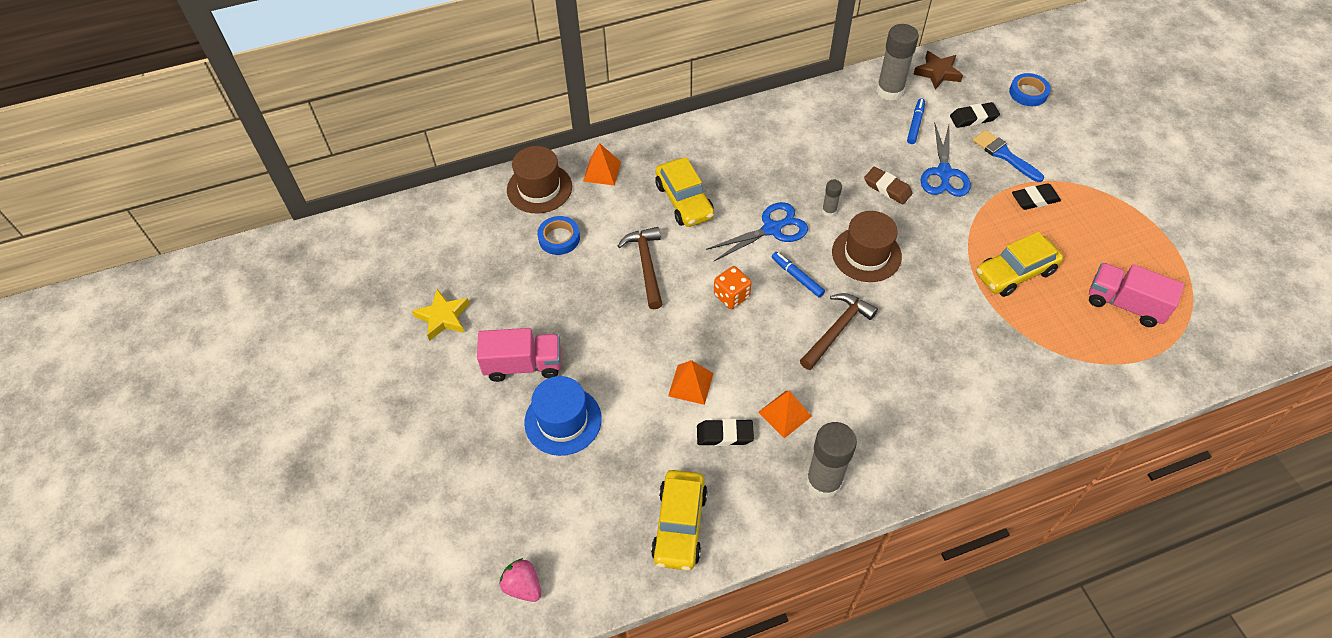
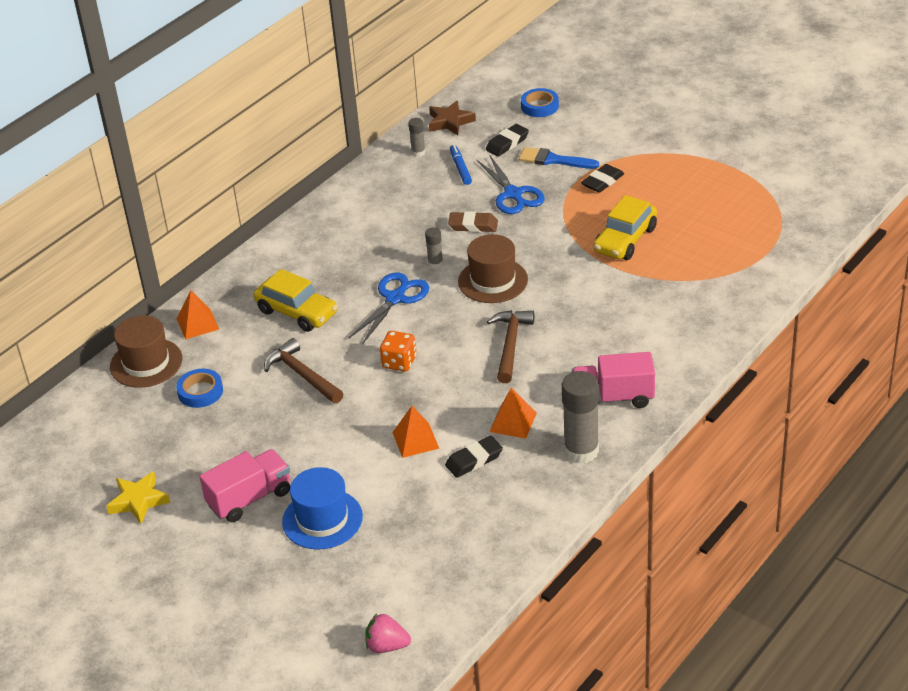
camera: 30 degrees left, 15 degrees down
(679, 525) = (486, 538): yellow car -> none
(797, 277) = (446, 323): blue marker -> none
(890, 91) = (418, 152): grey glue stick -> grey glue stick, size x0.49
(1124, 304) = (725, 224): pink truck -> pink truck (613, 398)

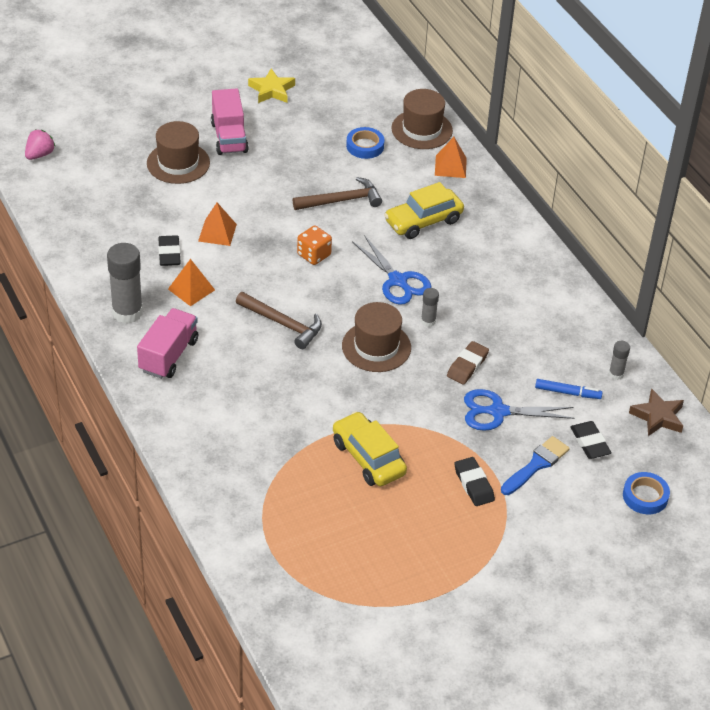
camera: 110 degrees right, 5 degrees up
(322, 519) = (178, 163): blue hat -> brown hat

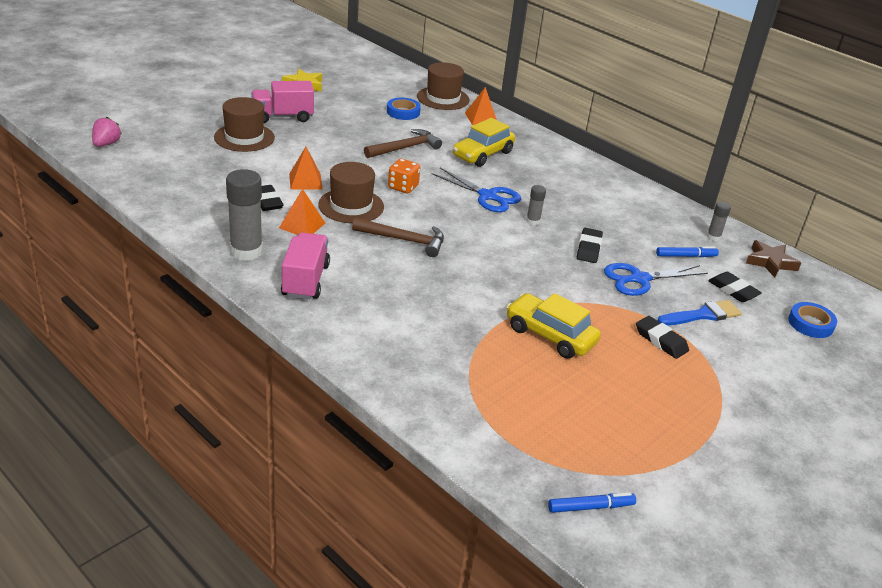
camera: 20 degrees left, 10 degrees down
(229, 137) = (282, 117): pink truck -> pink truck turned 105 degrees clockwise
(308, 624) = (590, 507): none -> blue marker
(376, 347) = (500, 246): brown hat -> brown hat (351, 206)
(467, 366) = (588, 249): brown eraser -> black eraser
(536, 465) = (702, 315): blue brush -> blue brush turned 45 degrees clockwise

